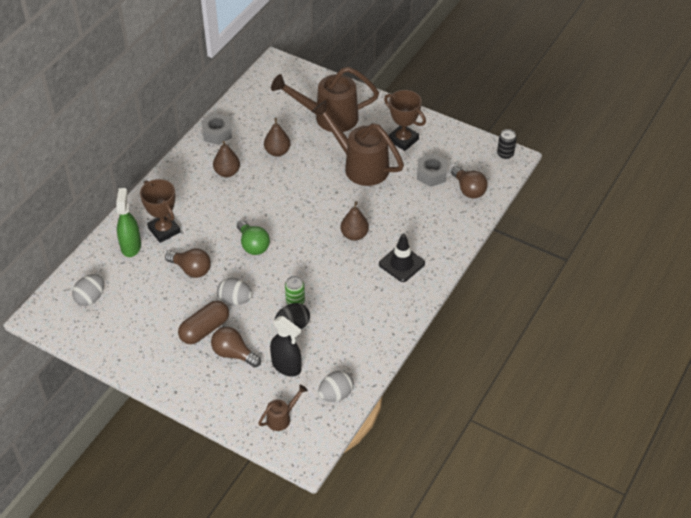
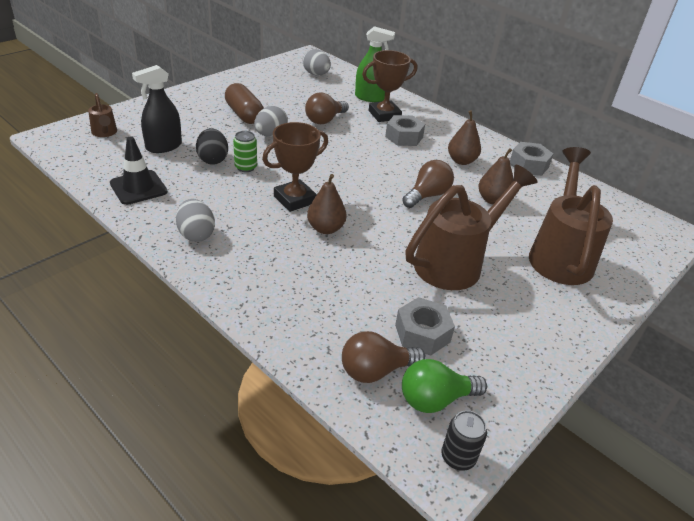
camera: 100 degrees right, 10 degrees down
(201, 211) = (404, 137): none -> grey nut
(233, 354) = (203, 123): brown light bulb -> brown light bulb (427, 195)
(253, 245) = (342, 157): green light bulb -> green light bulb (435, 399)
(336, 394) = (101, 166): grey egg -> grey egg (196, 234)
(401, 263) = (255, 256): black traffic cone -> black traffic cone (138, 187)
(403, 140) = (508, 320): brown trophy -> brown trophy (294, 199)

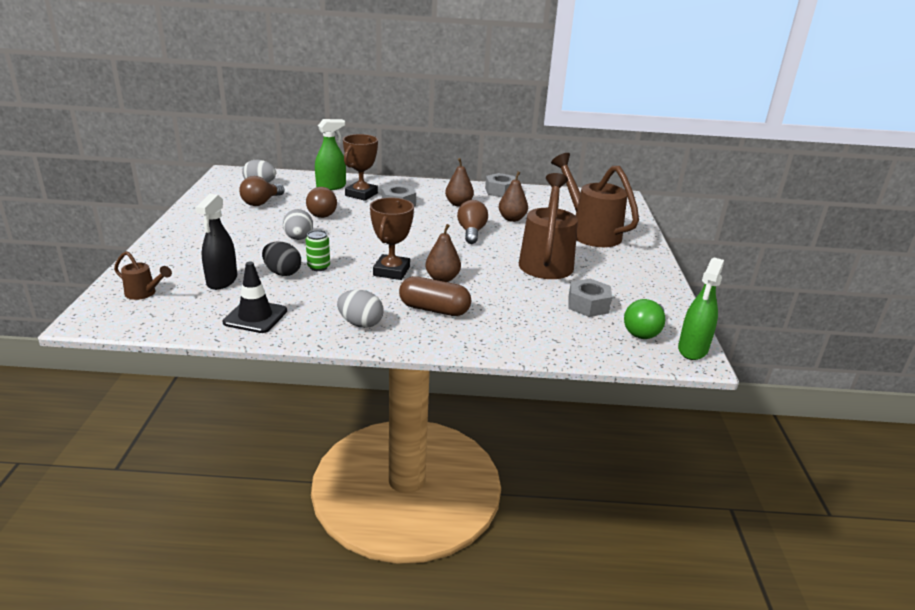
camera: 40 degrees left, 10 degrees down
(244, 115) = (251, 233): brown capsule -> brown capsule (434, 309)
(376, 371) = (596, 335): brown light bulb -> brown light bulb (261, 202)
(458, 457) = (692, 349): black can -> green spray bottle

